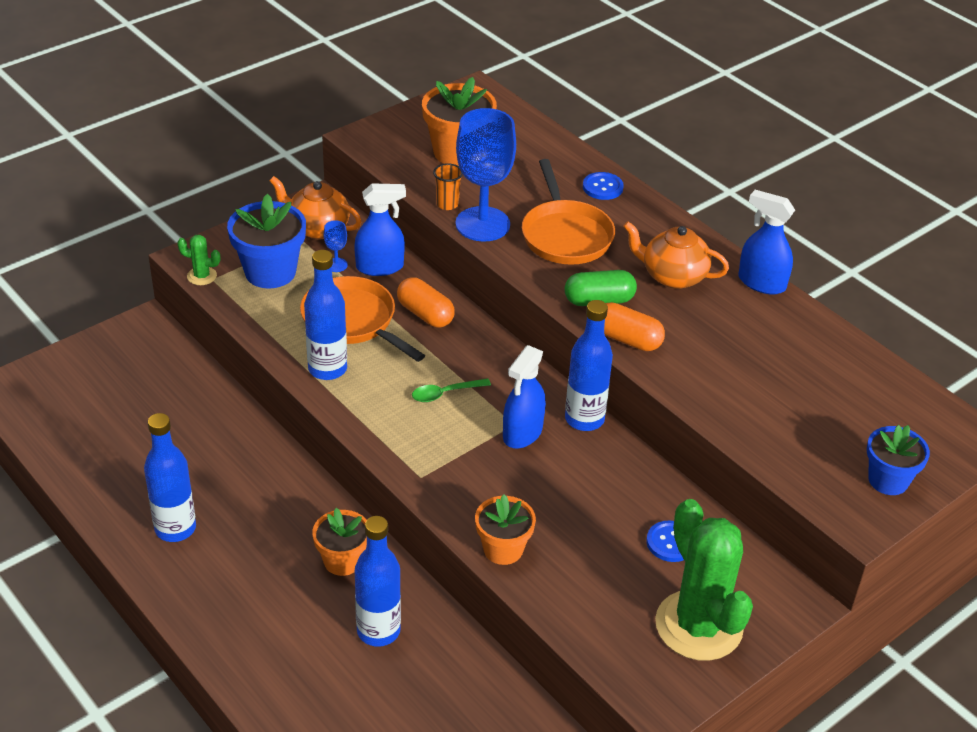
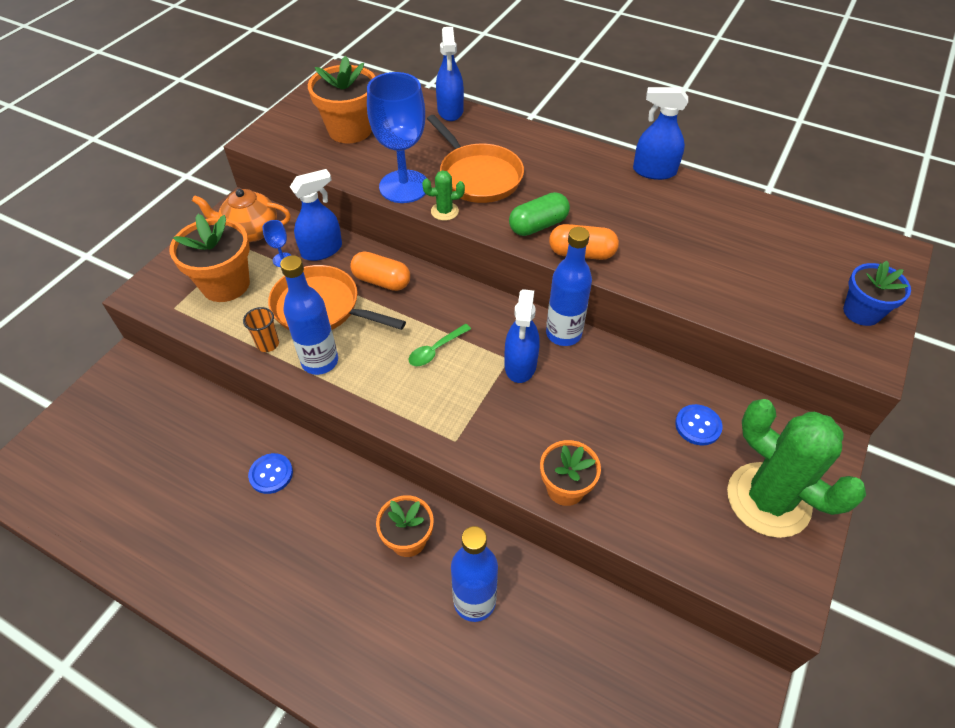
camera: 20 degrees left, 10 degrees up
(175, 528) = (236, 567): blue bottle -> none
(202, 276) = (162, 308): green cactus -> green cactus (444, 211)
(270, 272) = (225, 284): blue flower pot -> orange flower pot
(447, 204) = (364, 177): orange cup -> orange cup (268, 344)
(576, 160) = (450, 111): none -> blue spray bottle
(602, 187) = (484, 127): blue button -> blue button (271, 474)
(672, 276) = (583, 186): orange teapot -> none

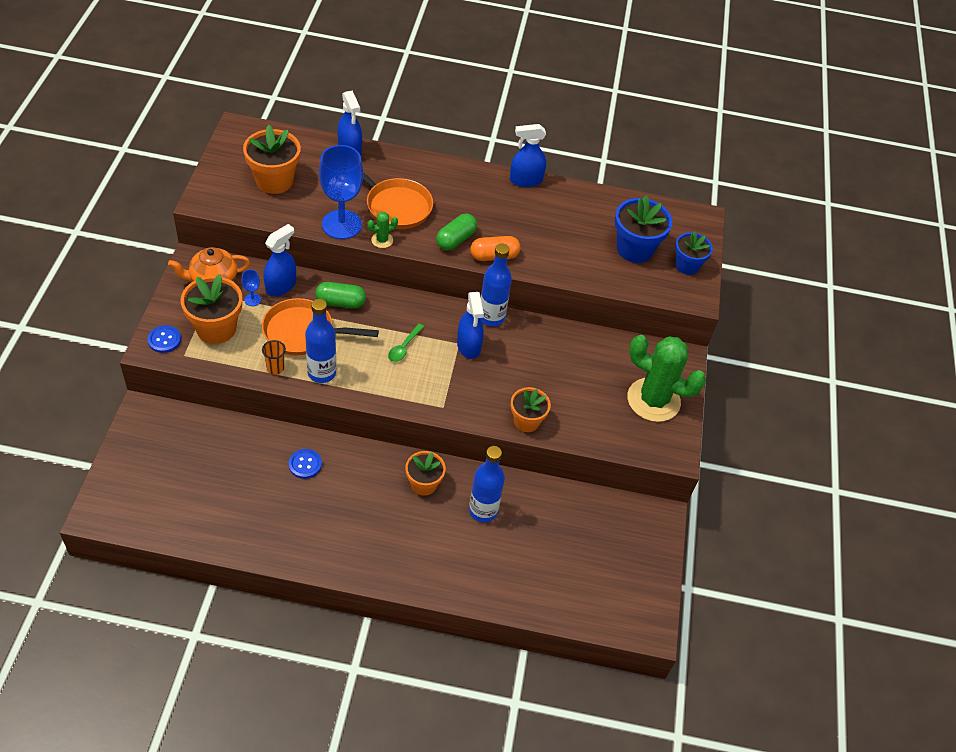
camera: 25 degrees left, 0 degrees up
(381, 281) = (340, 302): orange capsule -> green capsule
(698, 426) = (599, 363): blue button -> blue button (164, 340)
(785, 277) = (634, 249): none -> blue flower pot

